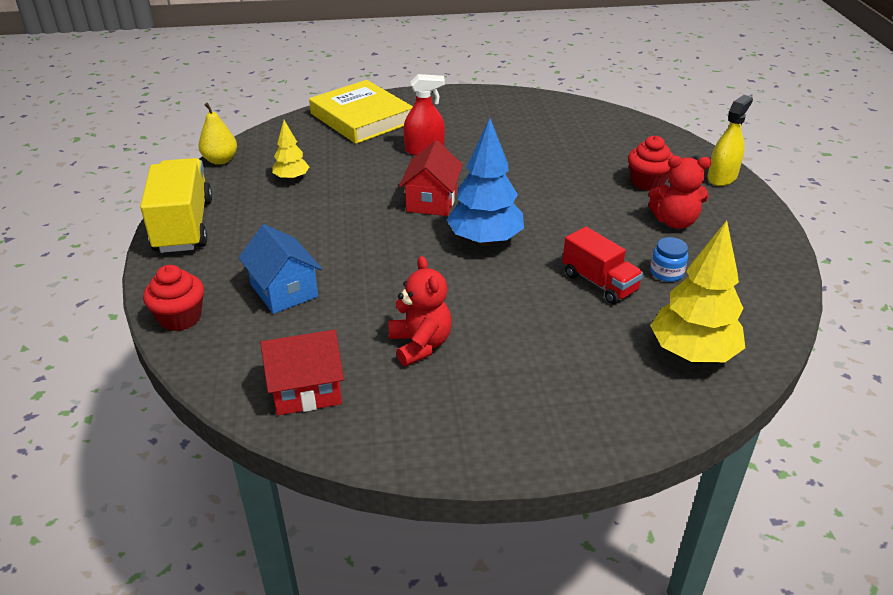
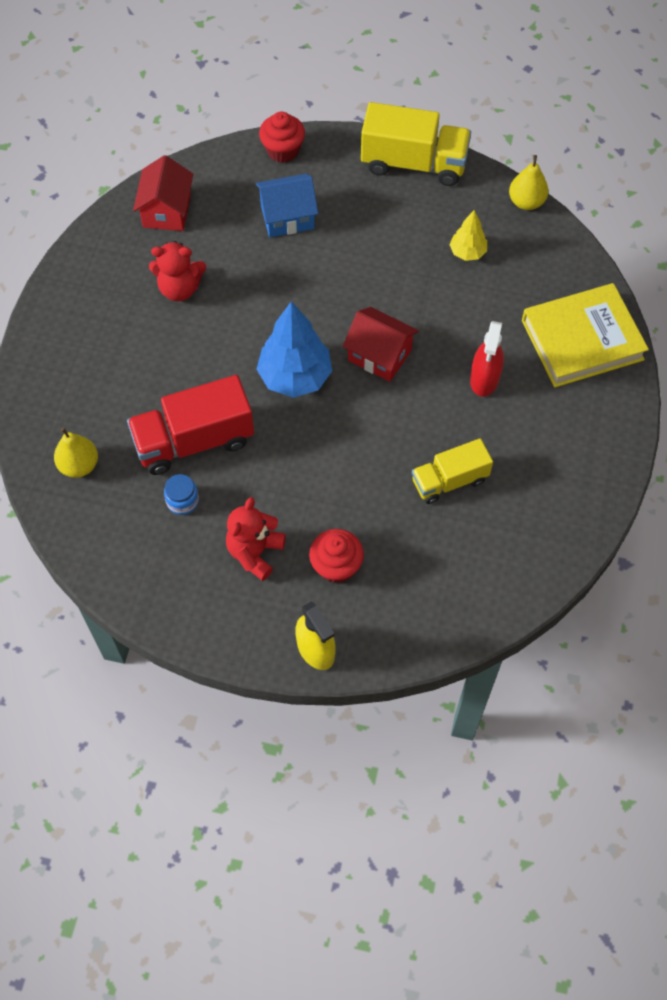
camera: 110 degrees right, 25 degrees up
(530, 149) = (449, 480): none -> yellow truck
(599, 283) = (194, 440): red truck -> red truck, size x1.58
(692, 353) = (79, 465): yellow tree -> yellow pear

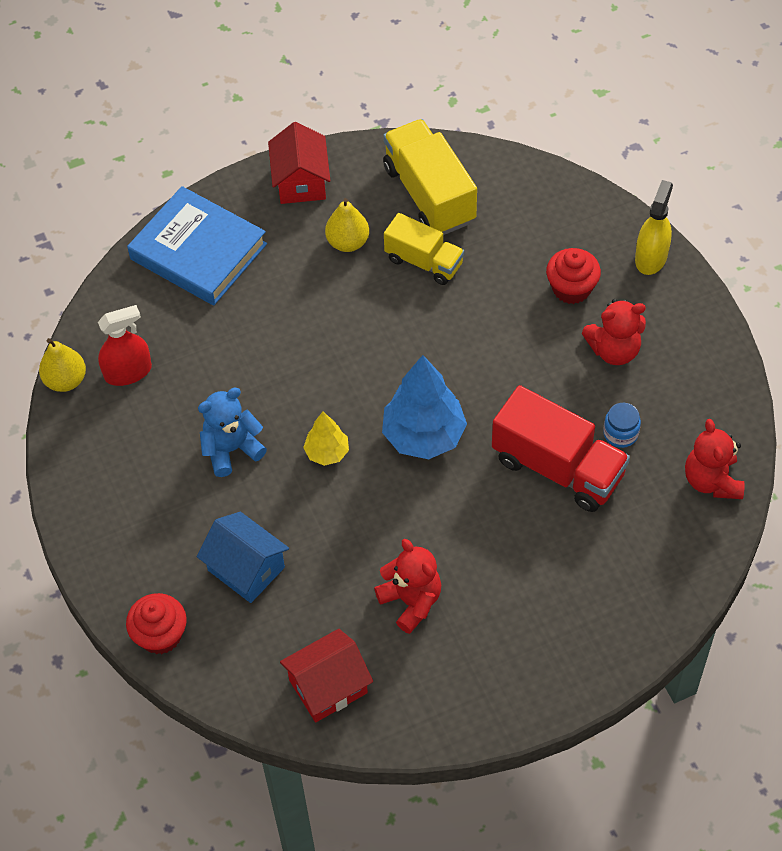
camera: 125 degrees left, 5 degrees down
(79, 465) = (665, 538): yellow pear -> yellow pear (348, 242)
(91, 531) = (712, 480): none -> red teddy bear
(379, 355) = (344, 387): red house -> red house (301, 181)
(386, 261) = (231, 449): none -> blue teddy bear
(414, 163) = (87, 503): yellow truck -> yellow truck (429, 194)
(467, 252) = (167, 391): yellow tree -> yellow tree (327, 452)
(484, 379) = (300, 296): red spray bottle -> red spray bottle (128, 372)
(582, 340) = (198, 252): yellow book -> blue book

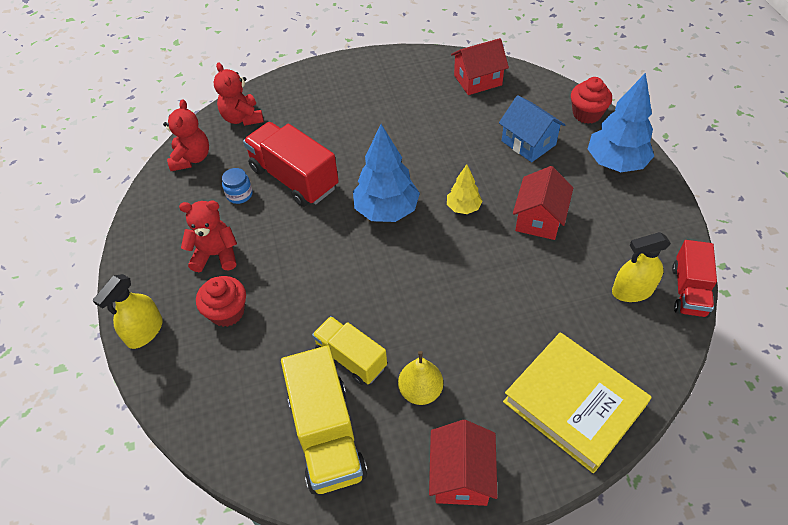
camera: 170 degrees left, 5 degrees down
(65, 380) = (688, 291): yellow pear -> red truck
(127, 549) = (615, 163): none -> blue tree
(128, 372) = (632, 291): red spray bottle -> yellow spray bottle
(198, 252) = (574, 404): blue book -> yellow book
(231, 449) = (539, 219): blue teddy bear -> red house
(411, 601) = (418, 115): red teddy bear -> red teddy bear (242, 118)

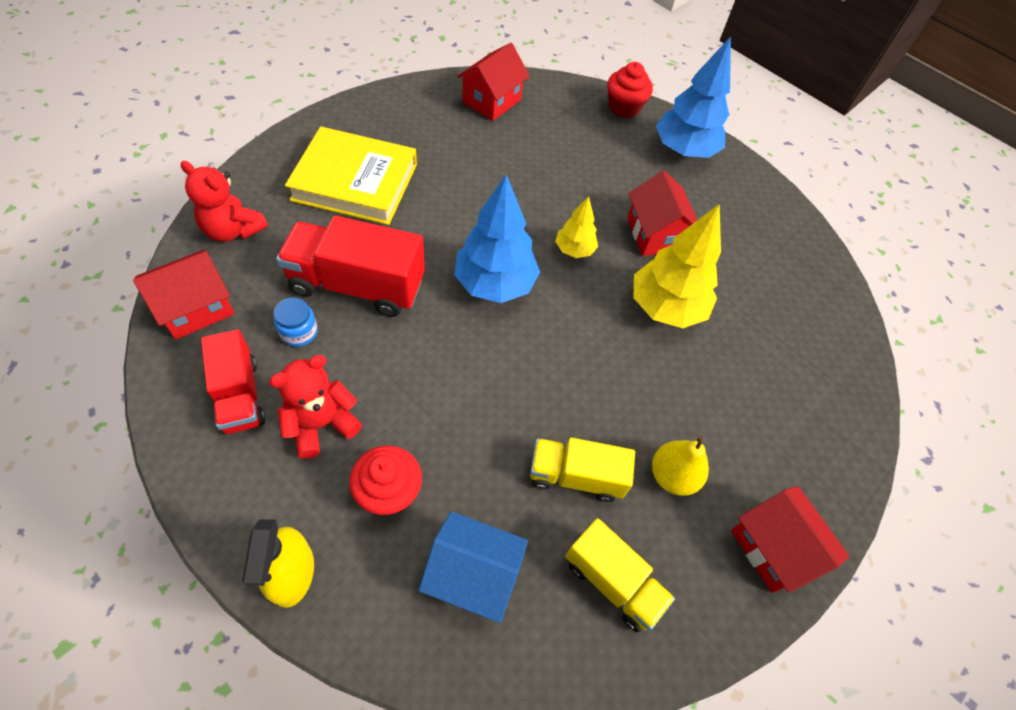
camera: 40 degrees left, 5 degrees up
(191, 158) = (196, 308): red teddy bear -> red house
(326, 435) = (612, 581): yellow truck -> yellow truck, size x0.63
(506, 275) = (665, 307): none -> yellow tree
(528, 143) = (590, 156): blue house -> blue house (473, 575)
(574, 404) = (816, 415): yellow book -> yellow book (355, 182)
(632, 291) = (785, 276): yellow spray bottle -> none
(688, 291) = (828, 257): red truck -> red truck (239, 395)

